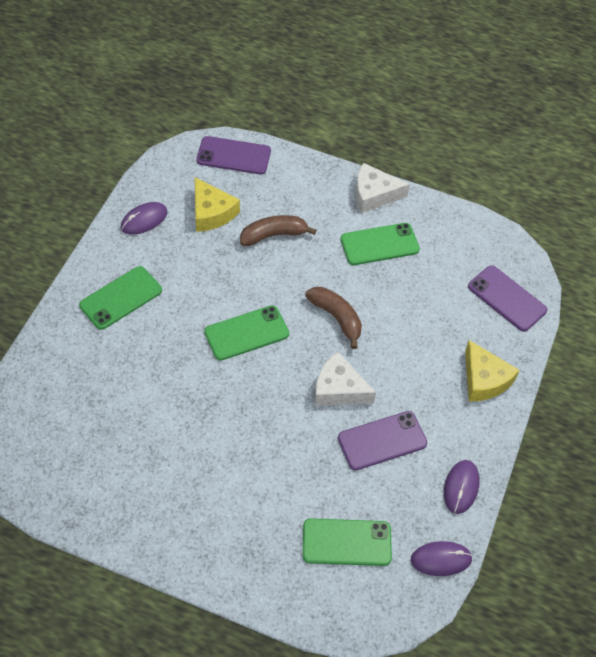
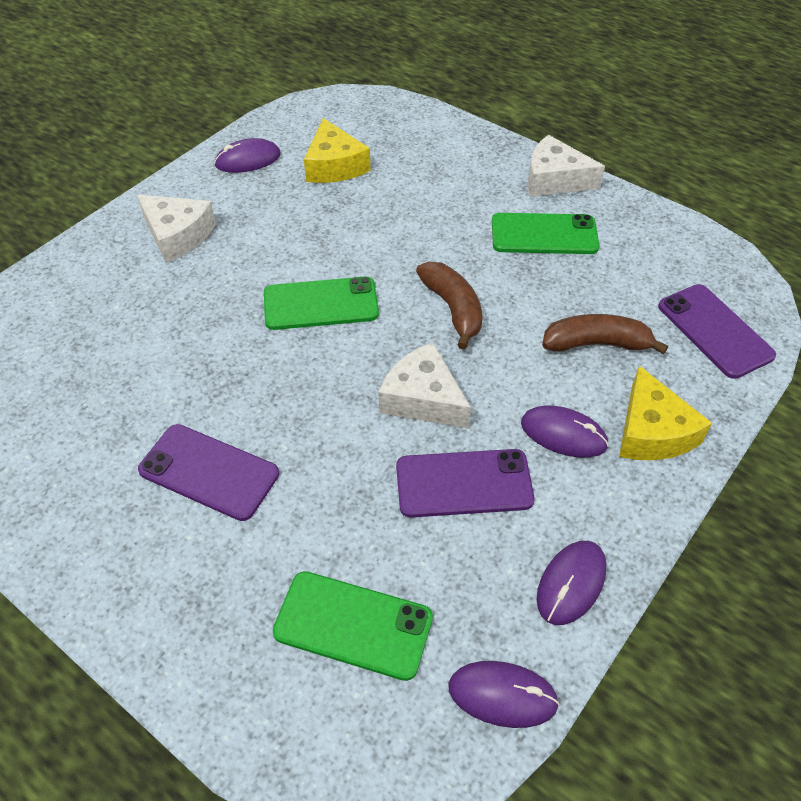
camera: 20 degrees right, 5 degrees down
(121, 298) = (177, 235): green phone -> white cheese
(233, 156) = (387, 114): purple phone -> purple phone (209, 472)
(274, 235) = (404, 201): brown banana -> brown banana (596, 344)
(432, 394) = (563, 434): none -> purple mouse

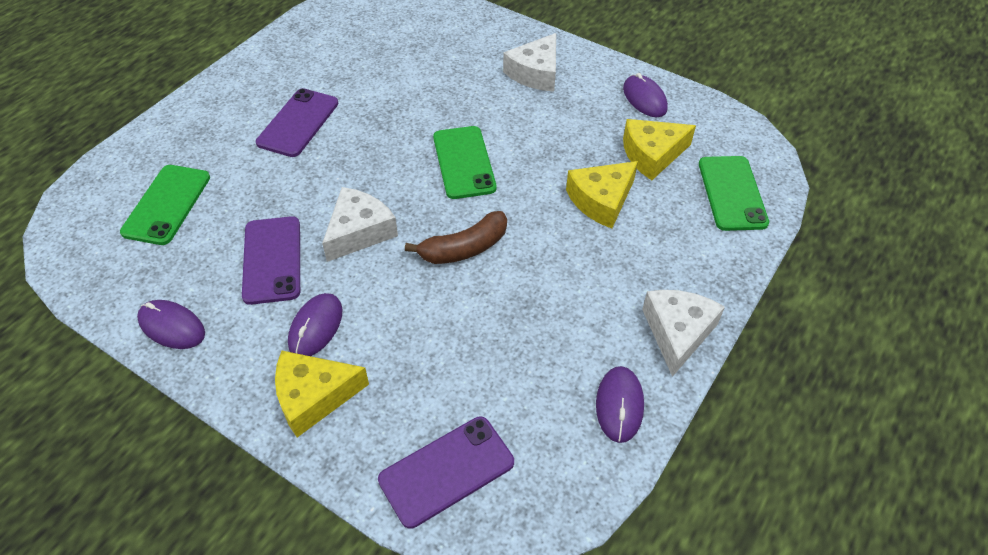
camera: 85 degrees right, 0 degrees up
(394, 206) = (601, 200): none -> yellow cheese
(502, 695) = (97, 284): purple mouse -> purple mouse (619, 405)
(544, 234) = (580, 320): green phone -> green phone (732, 193)
(596, 344) = (424, 358): brown banana -> none

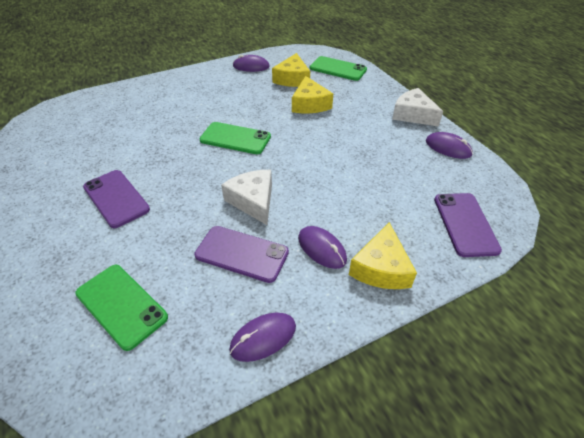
camera: 60 degrees left, 5 degrees down
(464, 248) = (305, 162): brown banana -> none
(535, 73) = (191, 89): white cheese -> none

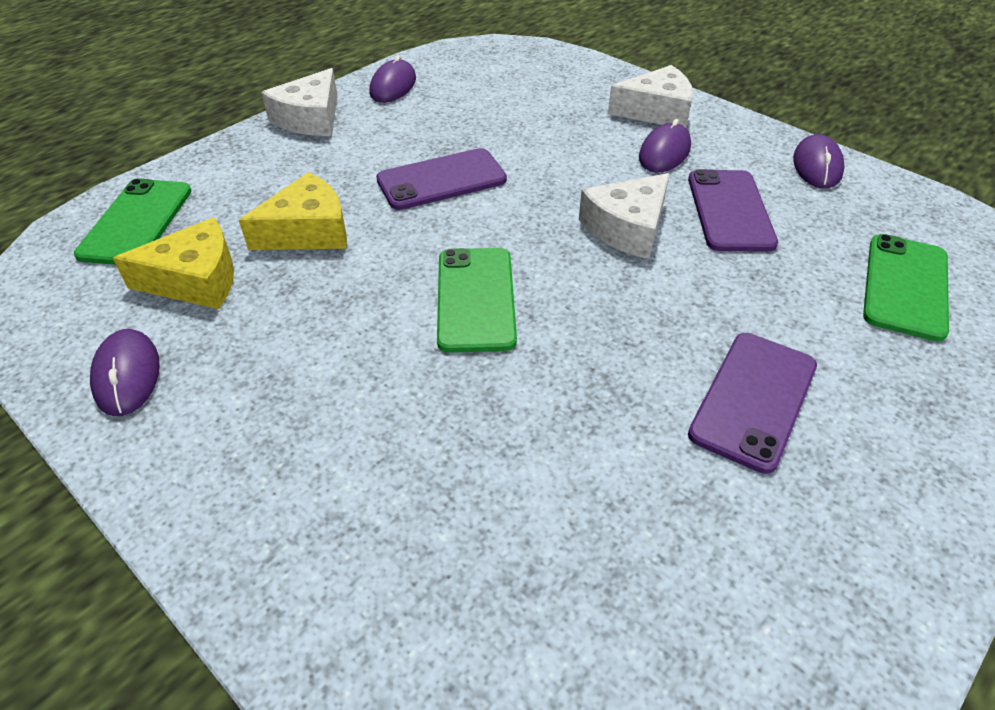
camera: 110 degrees left, 0 degrees up
(263, 338) = (817, 166): purple mouse -> purple mouse turned 60 degrees clockwise
(381, 268) = (656, 111): yellow cheese -> white cheese
(465, 224) = (544, 69): purple phone -> purple phone (441, 180)

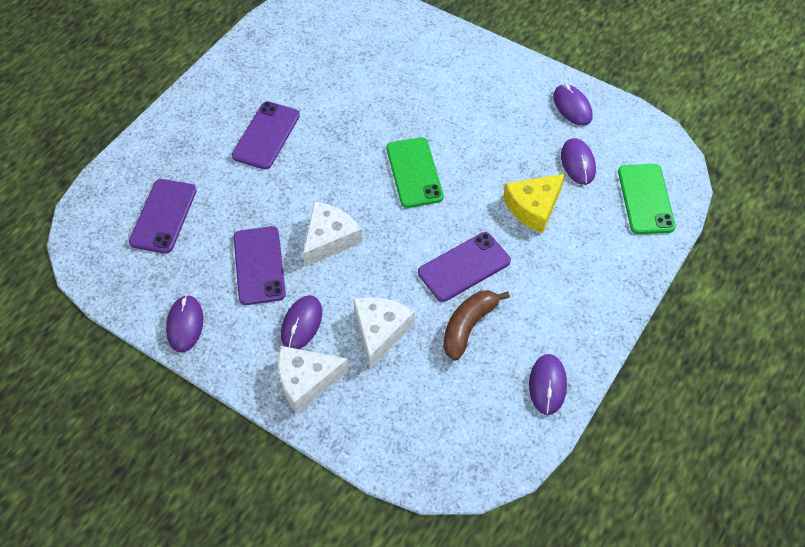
camera: 170 degrees right, 10 degrees up
(195, 280) = (578, 163): yellow cheese -> purple mouse
(310, 118) = (595, 325): white cheese -> white cheese (380, 331)
(459, 131) = (468, 326): none -> brown banana
(905, 286) = (163, 216): green phone -> purple phone

